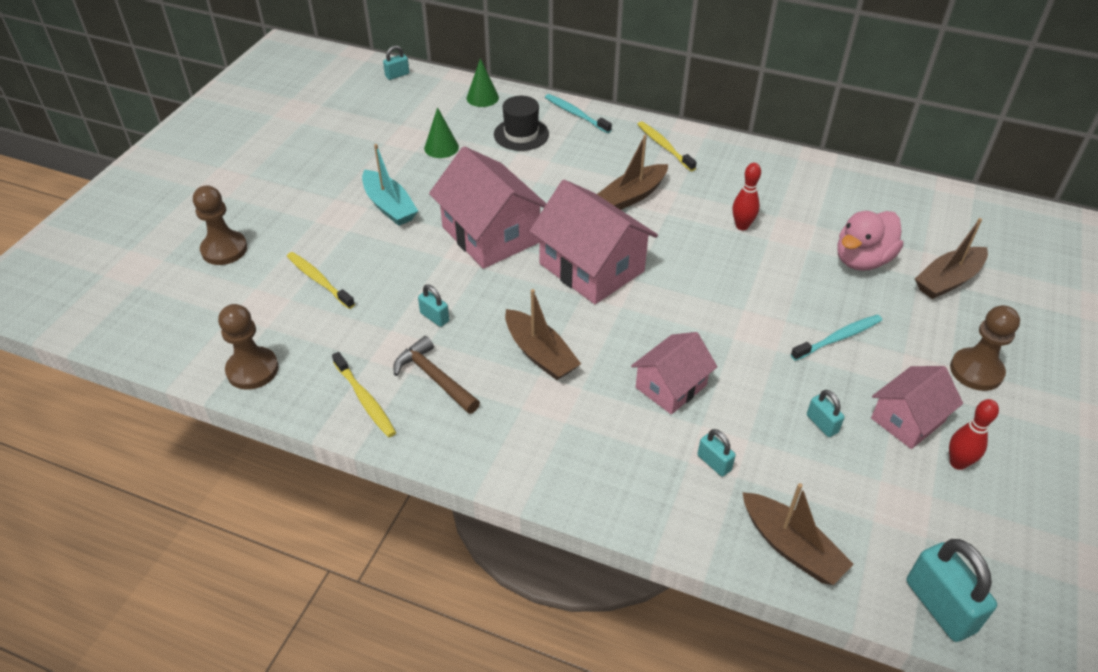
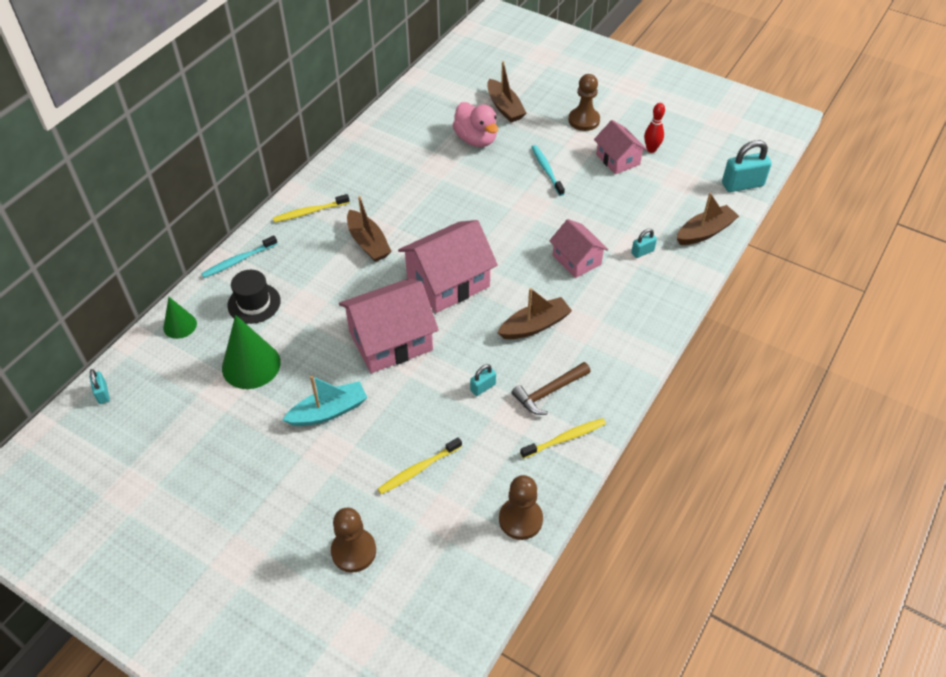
camera: 80 degrees left, 5 degrees up
(441, 147) = (251, 365): green cone -> green cone, size x1.71
(742, 226) = (424, 189): red bowling pin -> none
(822, 424) = (617, 196): turquoise padlock -> none

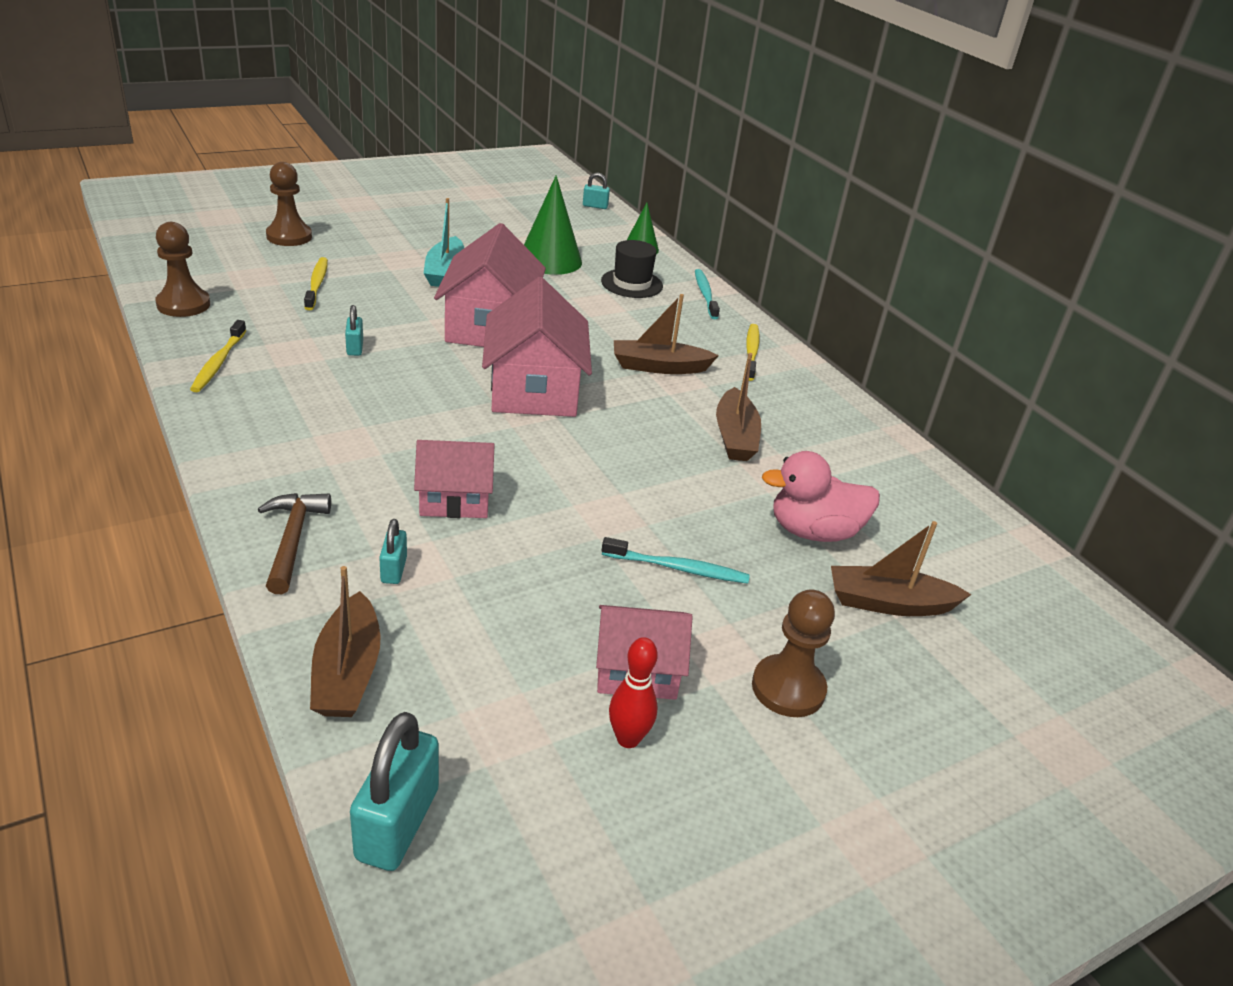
camera: 115 degrees right, 15 degrees down
(535, 325) = (389, 414): brown boat -> brown boat (735, 436)
(549, 392) = (287, 380): brown hammer -> brown hammer (293, 540)

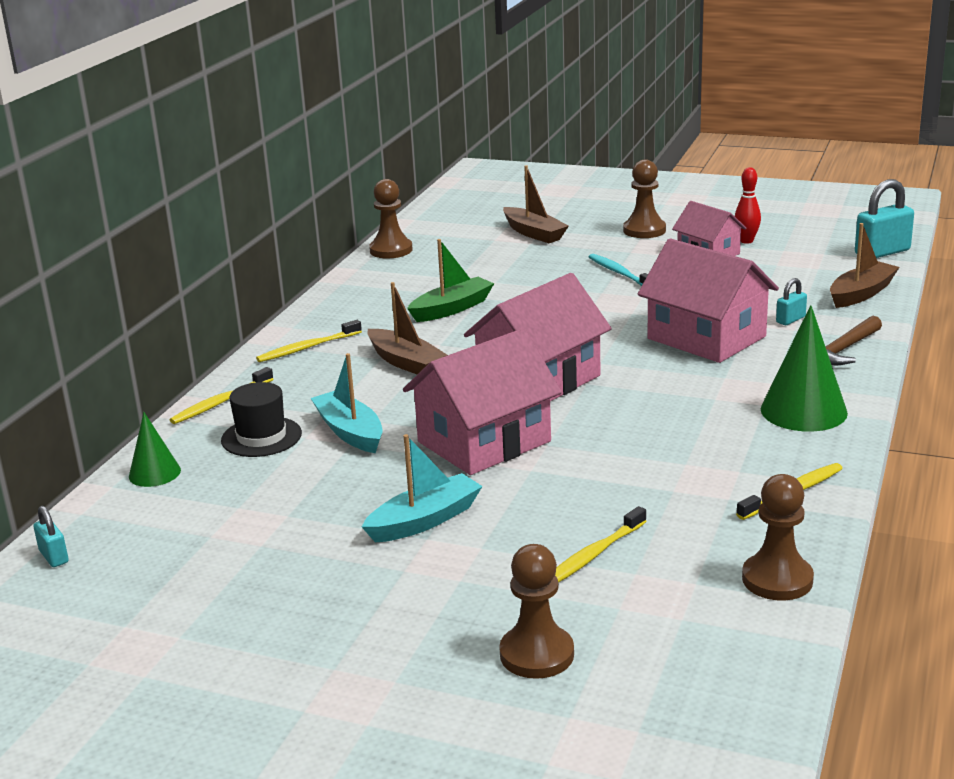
camera: 125 degrees left, 10 degrees down
(355, 348) = (644, 464): turquoise padlock -> none
(455, 499) = (706, 337): pink house -> pink house, size x1.66
(550, 260) = (283, 494): green cone -> green cone (803, 411)
(587, 304) = (350, 432): none -> turquoise boat
(705, 294) = (220, 403): turquoise toothbrush -> yellow toothbrush
(735, 436) = (452, 309): brown boat -> green boat
(813, 532) = (510, 261): pink duck -> none
(946, 493) = (391, 250): none -> brown pawn

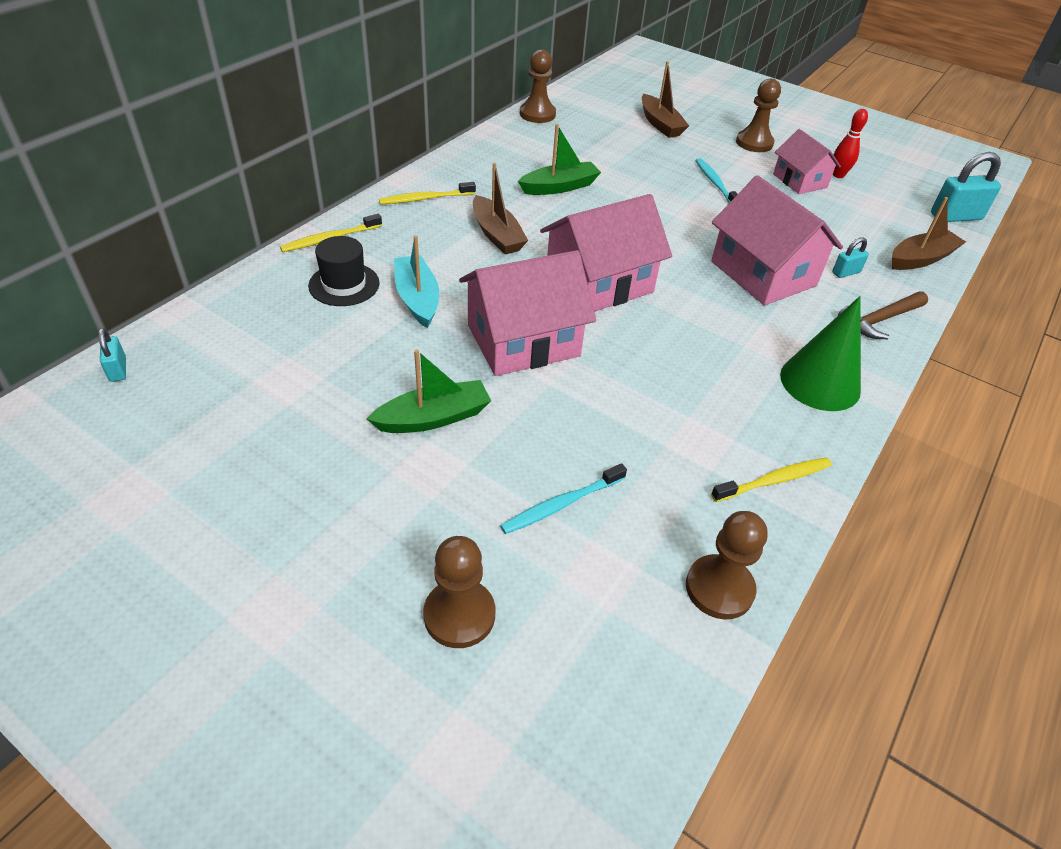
camera: 10 degrees right, 20 degrees up
(154, 473) = (241, 300): green cone -> none
(425, 520) = (433, 418): turquoise boat -> green boat
(592, 555) = (561, 504): yellow toothbrush -> turquoise toothbrush

